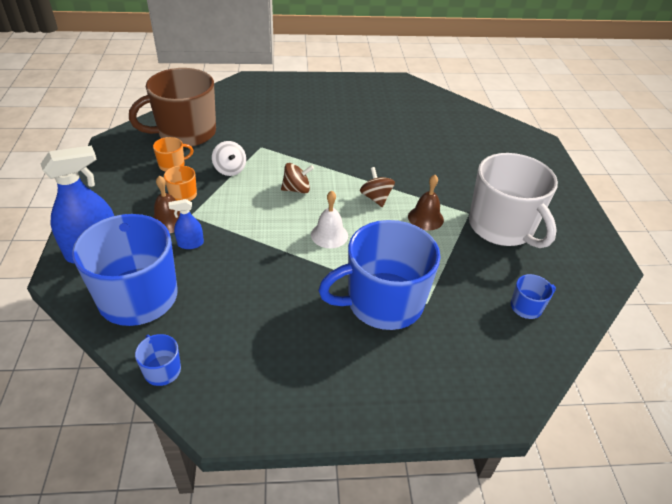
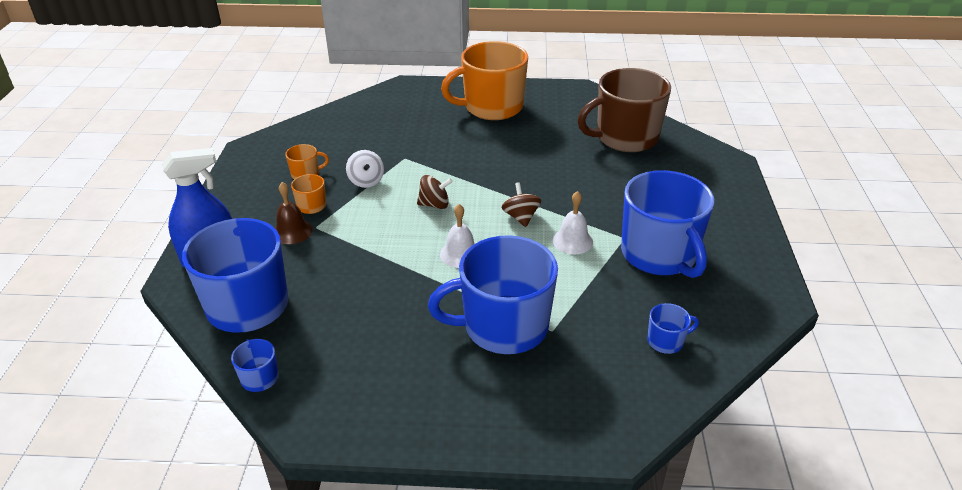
camera: 10 degrees right, 5 degrees down
(185, 133) = (326, 141): brown mug -> brown mug (625, 138)
(190, 244) = (310, 256): blue spray bottle -> none
(329, 98) = (492, 107): none -> orange mug
(425, 218) = (572, 241): brown bell -> white bell
(502, 227) = (659, 255): white mug -> blue mug

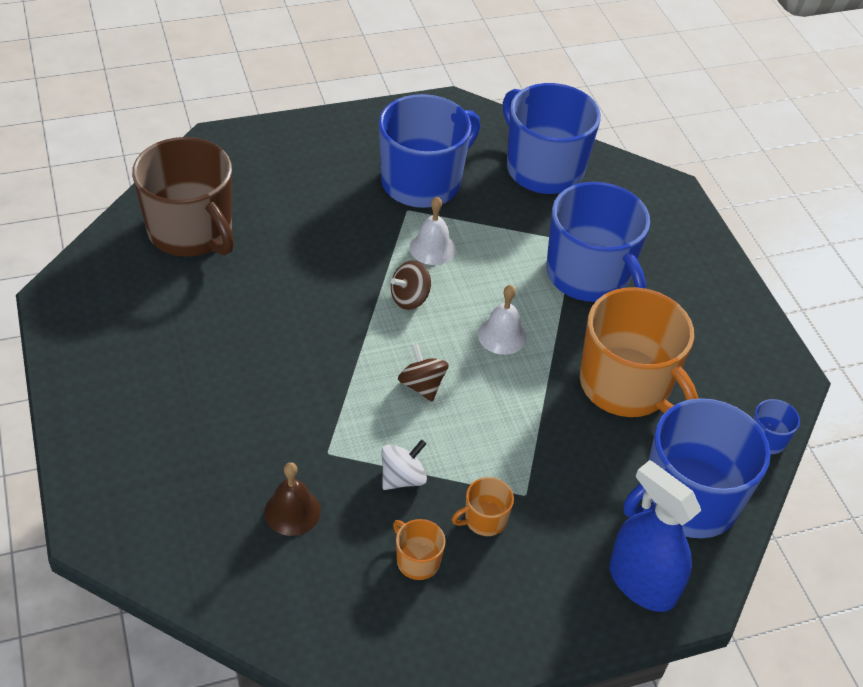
camera: 115 degrees left, 10 degrees up
(292, 231) = (546, 516): brown bell -> brown bell (292, 511)
(492, 107) = (145, 388): orange mug -> orange mug (626, 386)
(666, 341) = (543, 168): blue mug -> blue mug, size x2.38

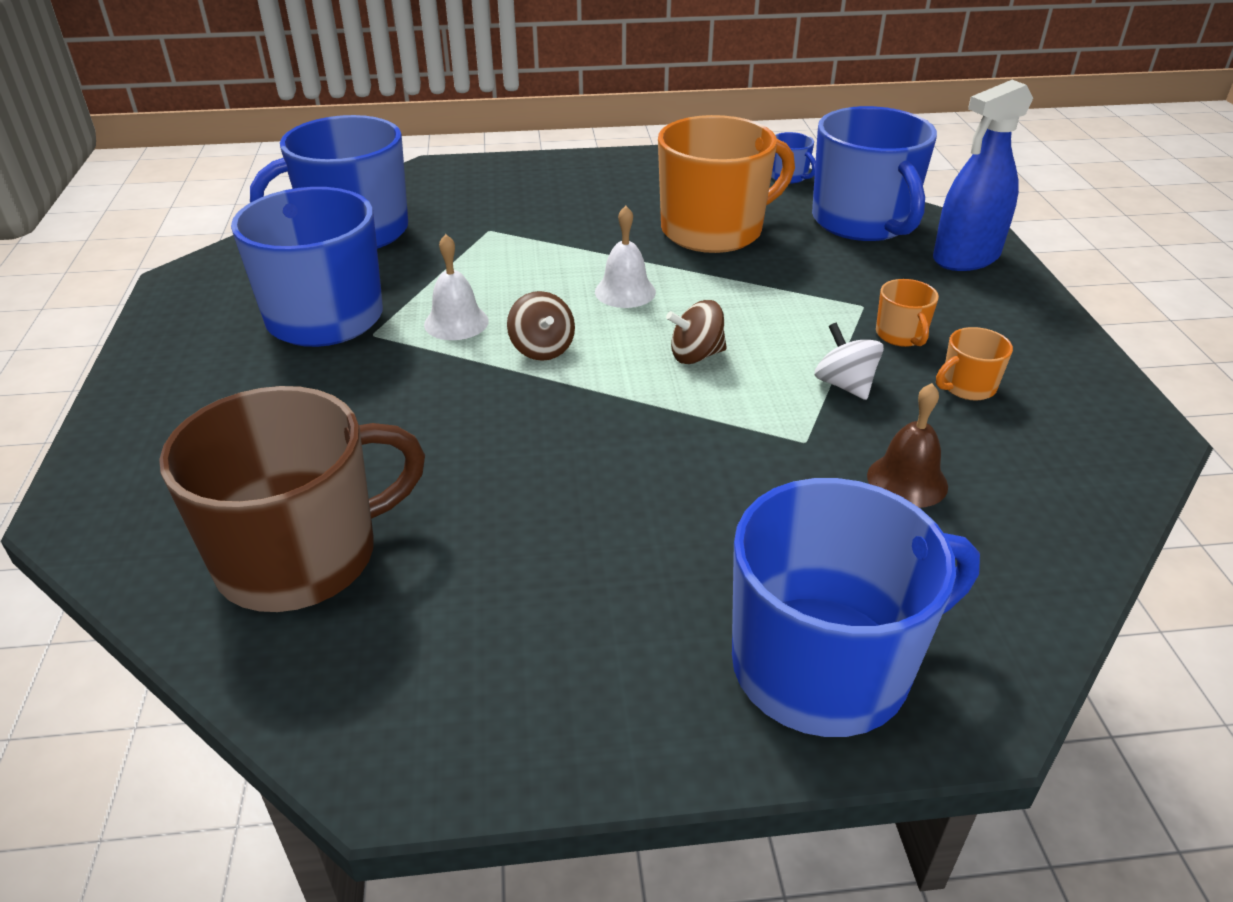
camera: 75 degrees left, 10 degrees down
(589, 276) = (547, 228): blue mug -> blue mug (825, 665)

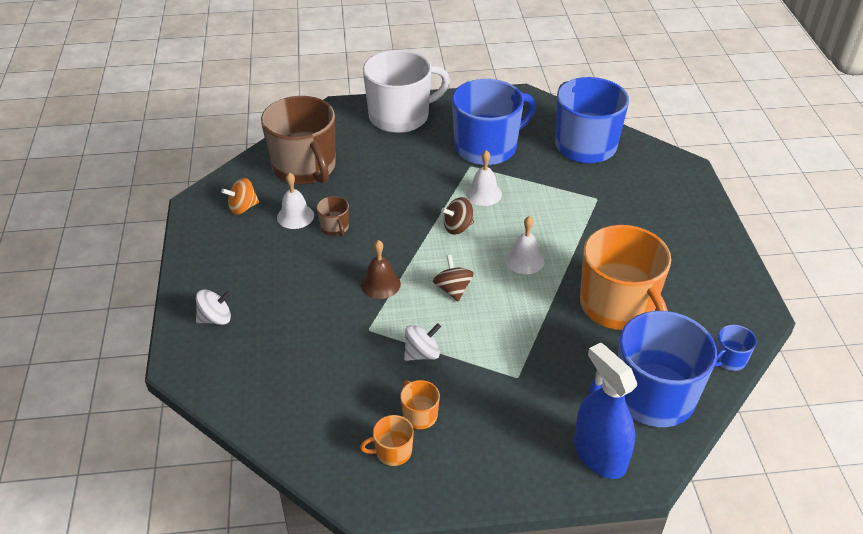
camera: 90 degrees right, 5 degrees up
(168, 415) = (400, 116): none -> white mug
(432, 661) = (243, 207): none -> orange spinning top
(481, 559) = (295, 216): none -> white bell
(528, 495) = (335, 228): none -> brown mug
(825, 665) = (216, 318): blue mug -> white spinning top
(901, 335) = (480, 391): orange mug -> orange mug (392, 452)
(907, 480) = (331, 368): brown bell -> brown bell (380, 284)

